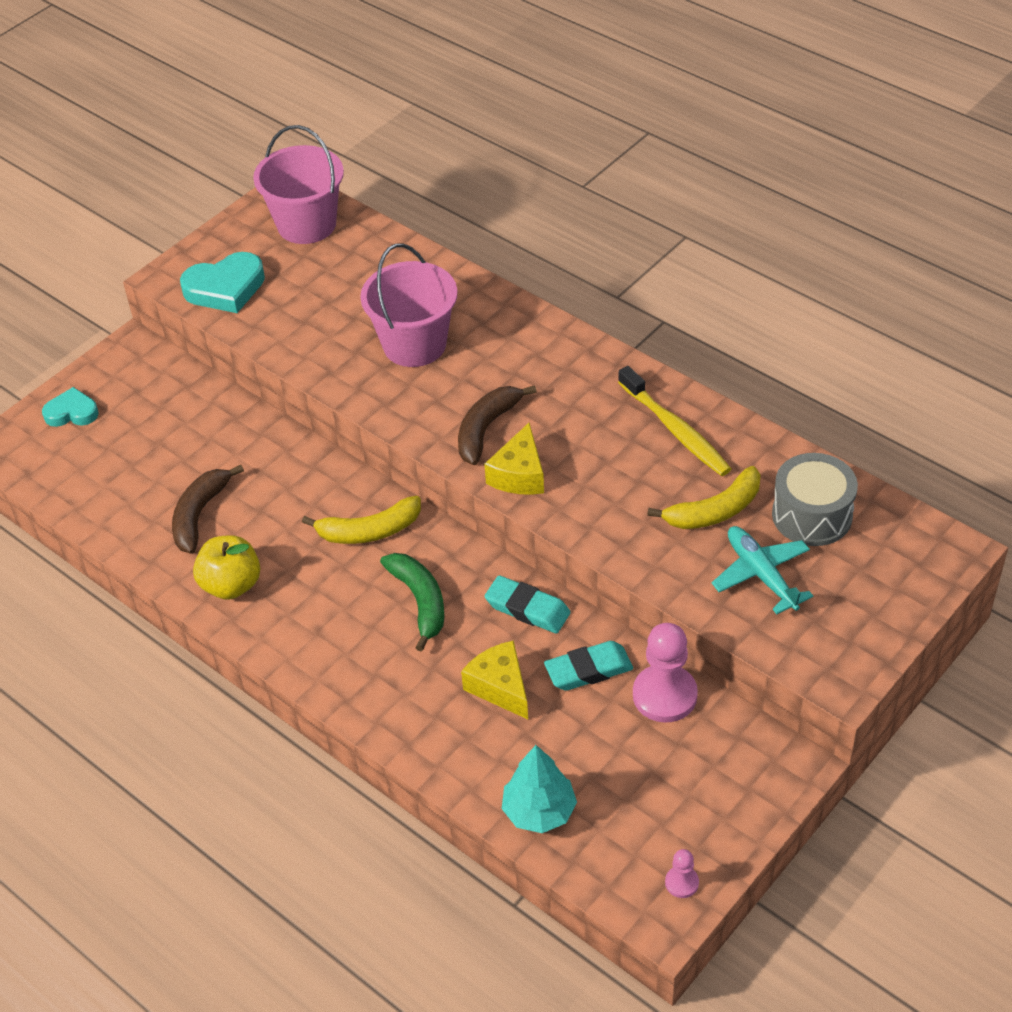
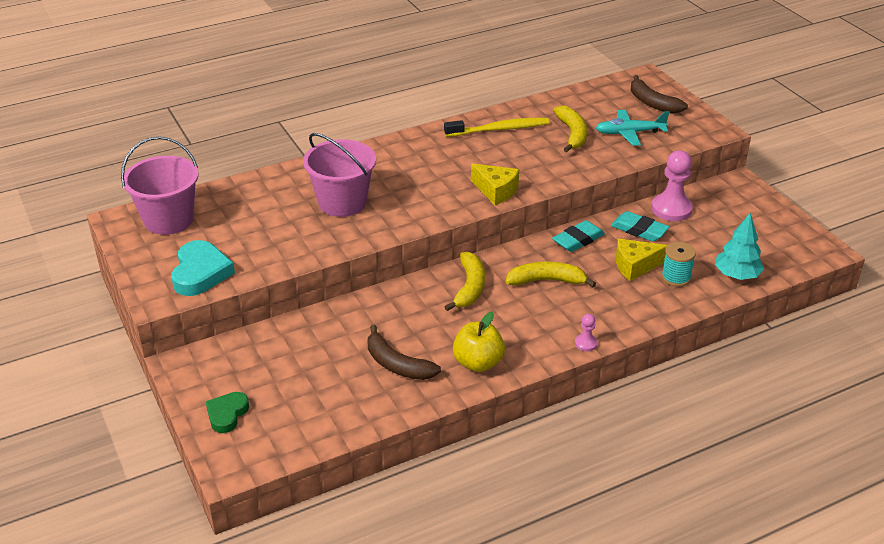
camera: 70 degrees left, 10 degrees down
(72, 412) = (227, 414): turquoise heart -> green heart
(420, 602) = (546, 281): green banana -> yellow banana
(487, 429) = (446, 193): brown banana -> brown banana (652, 103)
(497, 739) = (676, 277): none -> turquoise spool
(588, 670) = (639, 230): turquoise eraser -> turquoise eraser turned 60 degrees counterclockwise
(681, 883) = (804, 239): pink pawn -> pink pawn (586, 343)
(812, 515) = (595, 107): grey drum -> none

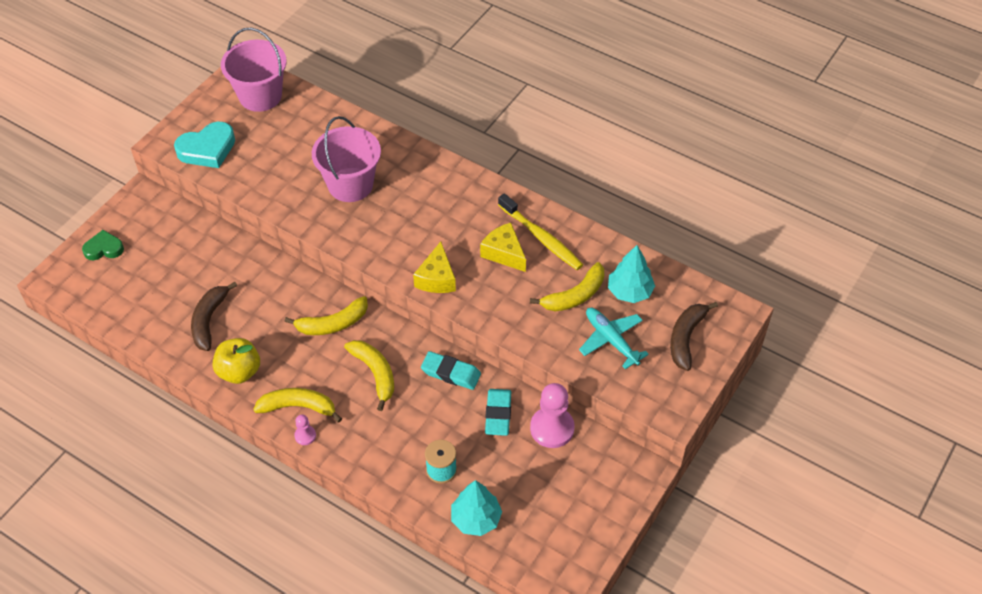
camera: 60 degrees right, 15 degrees up
(550, 337) = (298, 407): none -> yellow banana
(589, 110) = (629, 292): none -> turquoise tree
(635, 266) = (438, 432): yellow cheese -> yellow cheese (504, 253)

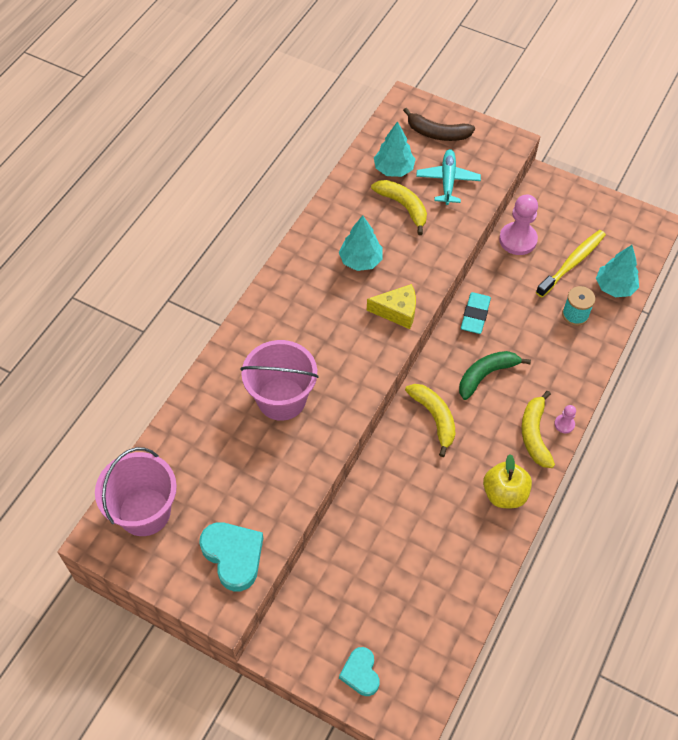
camera: 95 degrees left, 5 degrees up
(104, 248) = (360, 673): green heart -> turquoise heart
(209, 320) = (446, 535): brown banana -> none
(375, 374) = (486, 375): yellow banana -> green banana
(498, 414) = (511, 278): turquoise eraser -> none
(504, 253) = (360, 260): yellow cheese -> turquoise tree
(541, 238) = (339, 233): yellow toothbrush -> yellow toothbrush (572, 263)
(611, 340) = (447, 181): turquoise plane -> turquoise plane turned 135 degrees clockwise

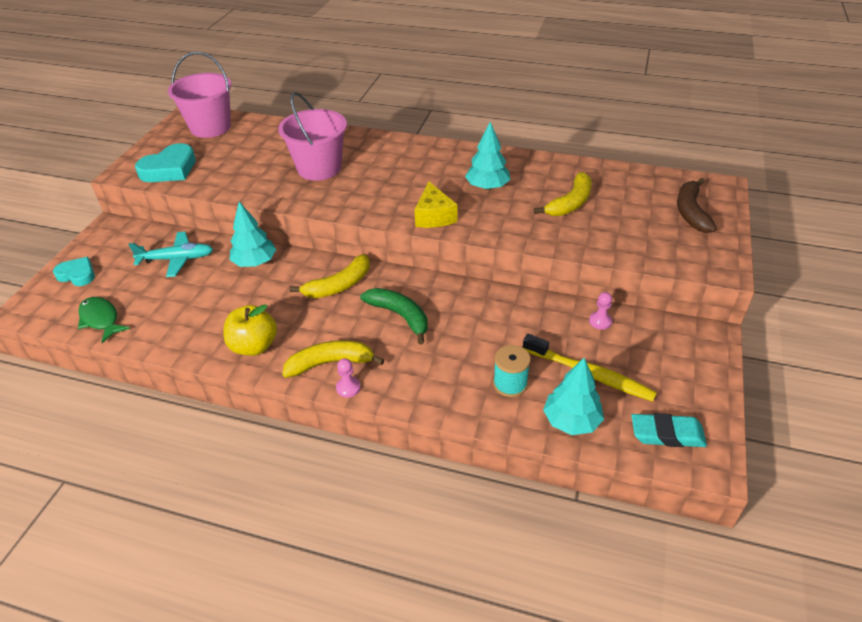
camera: 80 degrees right, 15 degrees down
(360, 673) = (77, 274): turquoise heart -> turquoise heart turned 45 degrees clockwise
(393, 169) = (617, 191): turquoise tree -> turquoise tree (255, 262)
(442, 637) = (101, 319): none -> green fish
(447, 181) = (625, 227): turquoise plane -> turquoise plane (176, 259)
(475, 315) = (476, 299): turquoise eraser -> turquoise eraser (667, 434)
(518, 240) = (600, 321): pink pawn -> pink pawn, size x0.48

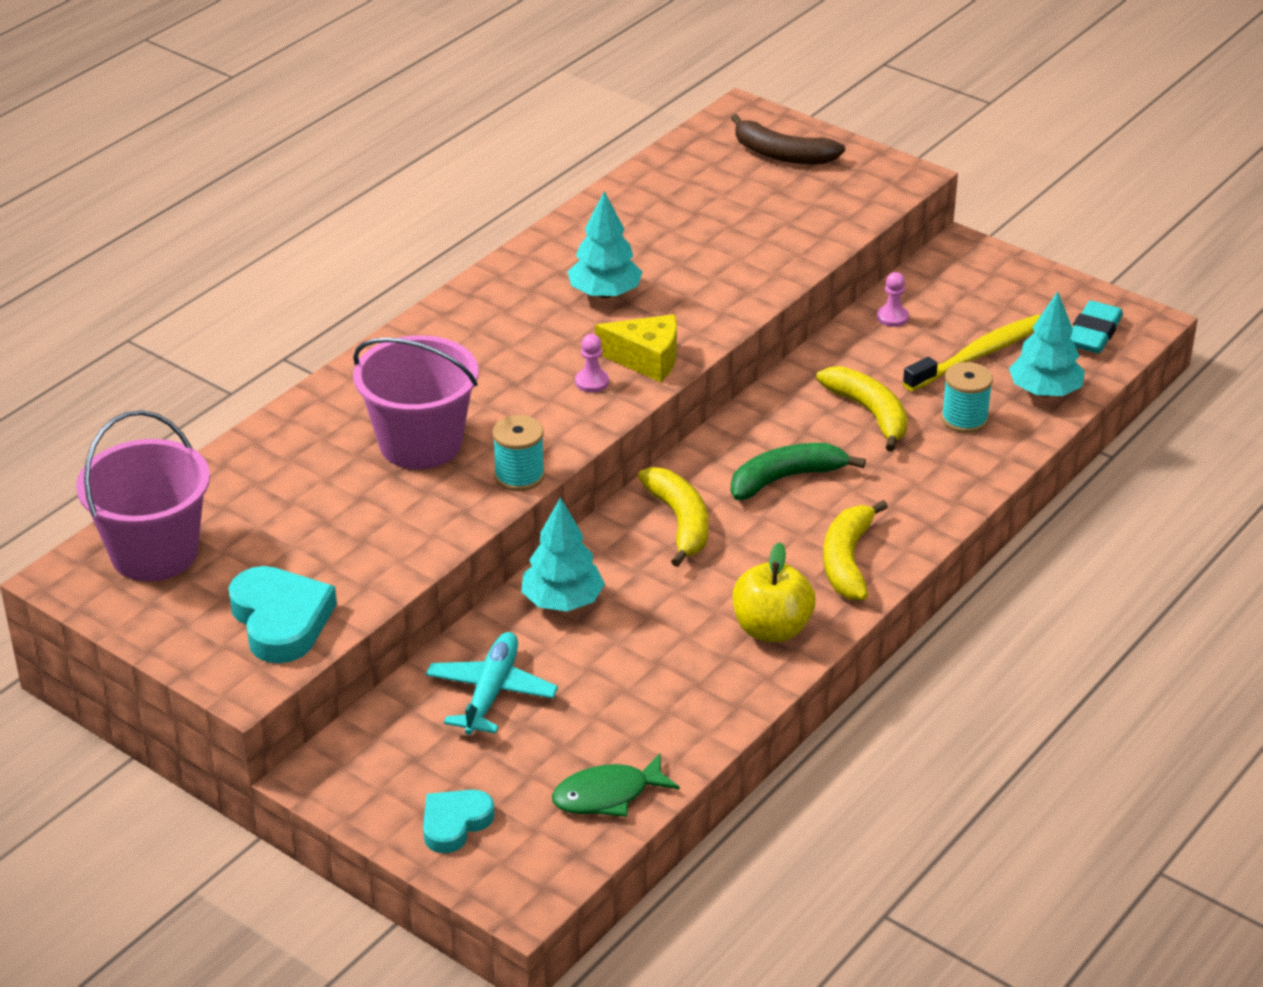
camera: 70 degrees left, 5 degrees down
(305, 203) = (519, 476): none -> turquoise spool
(348, 388) = (903, 553): pink pawn -> pink pawn (592, 382)
(570, 203) = (697, 237): yellow banana -> yellow banana (869, 413)

